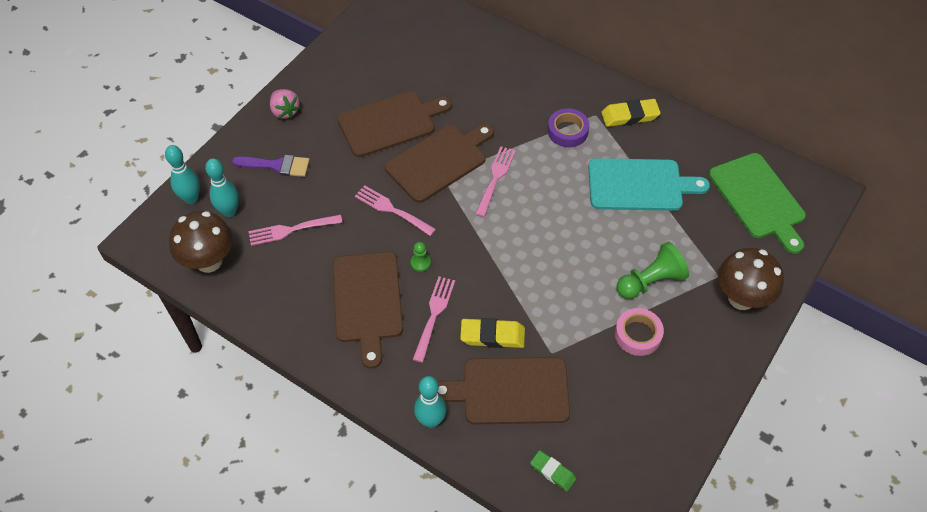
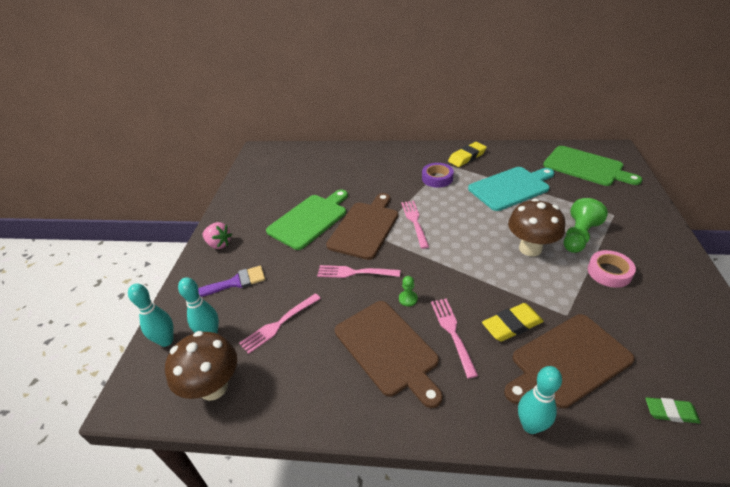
camera: 25 degrees left, 15 degrees down
(390, 123) = (310, 219): brown cutting board -> green cutting board
(741, 298) = (642, 220): brown mushroom -> brown mushroom (530, 248)

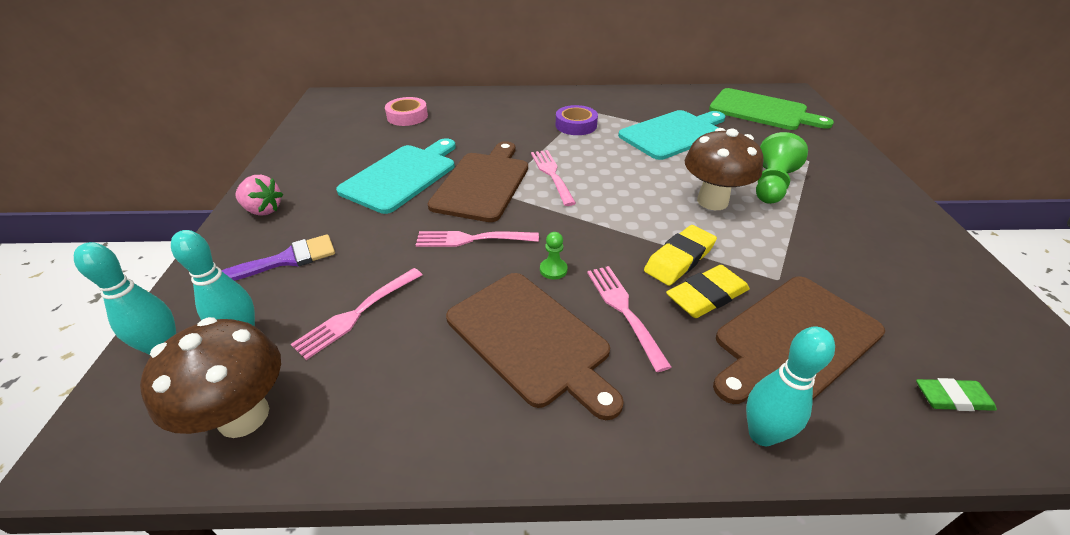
camera: 10 degrees left, 0 degrees up
(310, 219) = (402, 176): green cutting board -> turquoise cutting board
(467, 157) = (611, 102): yellow eraser -> yellow eraser (679, 259)
(609, 272) = (820, 225): pink tape -> pink tape (407, 116)

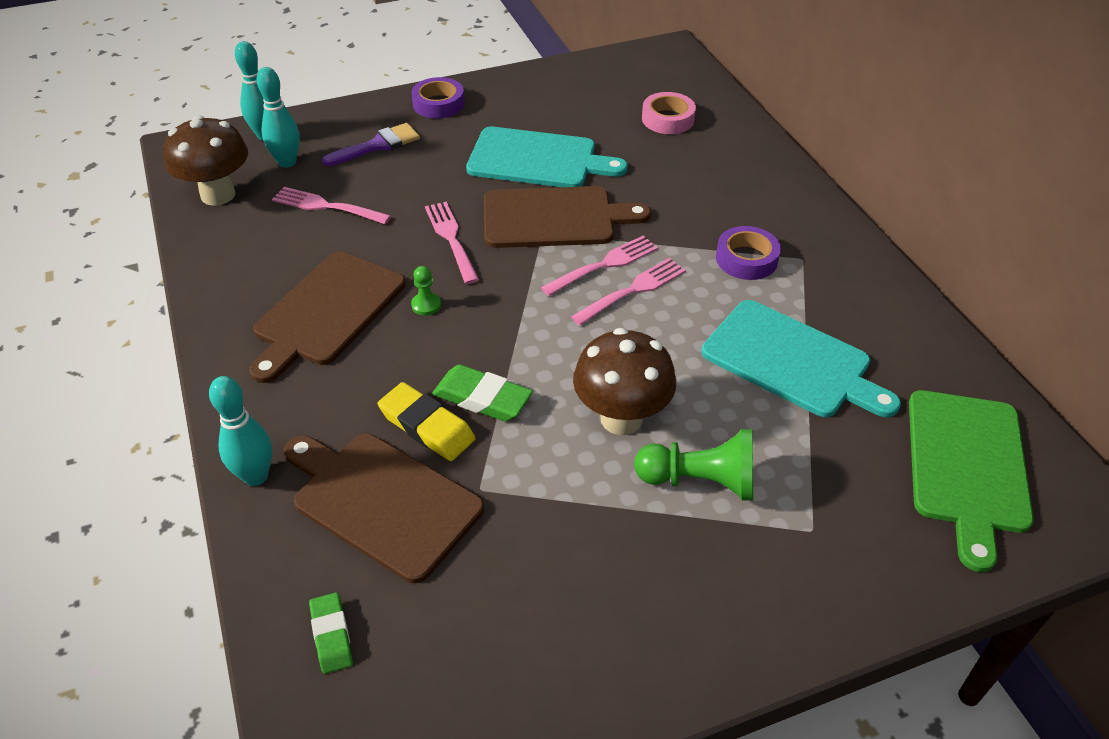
camera: 70 degrees right, 5 degrees up
(263, 210) = (438, 104): pink strawberry -> purple tape
(287, 259) = (378, 145): purple brush -> purple brush turned 75 degrees counterclockwise
(625, 311) = (382, 366): pink fork -> pink fork (632, 291)
(679, 259) = (482, 398): yellow eraser -> green eraser

